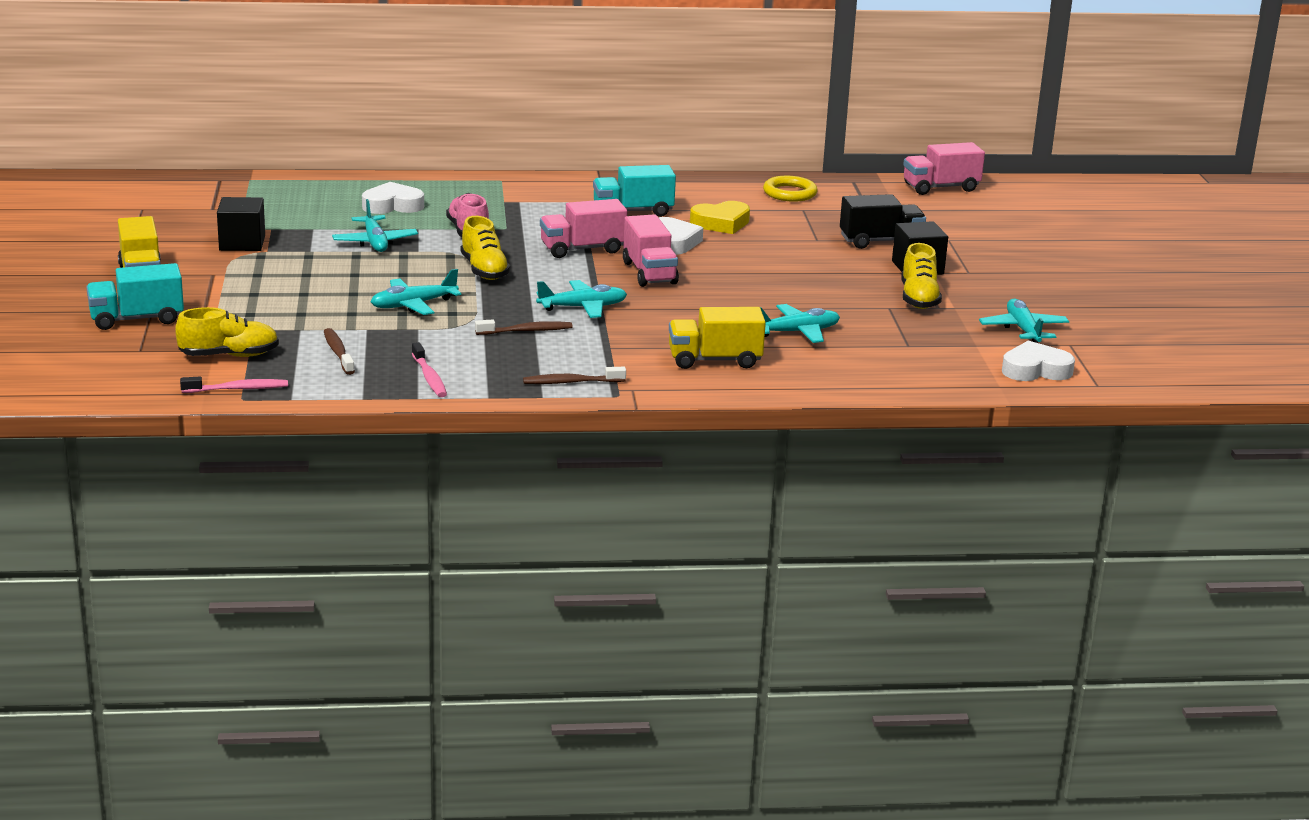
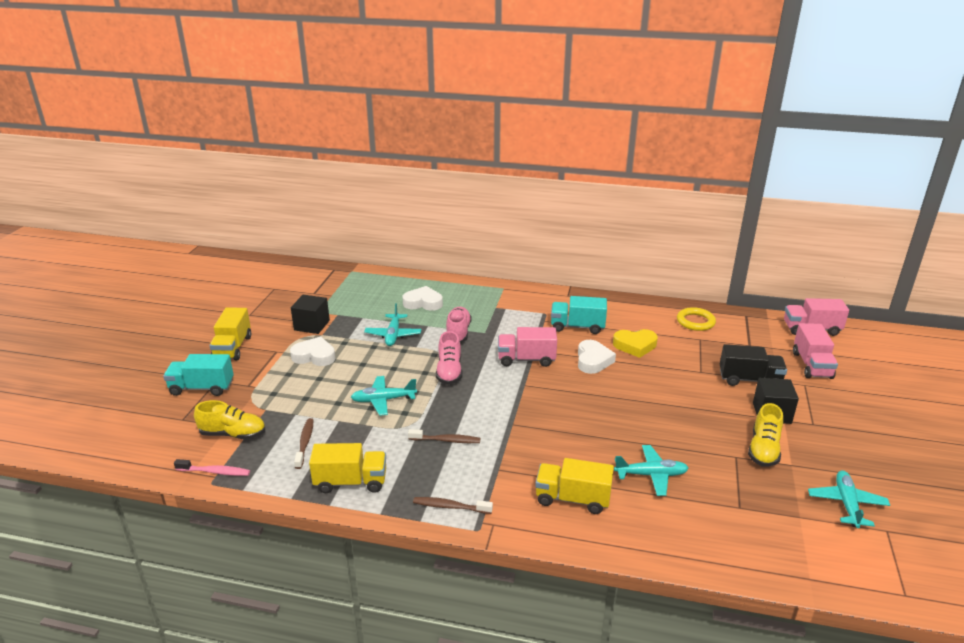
camera: 20 degrees right, 5 degrees up
(429, 377) = (351, 482): pink toothbrush -> yellow truck
(484, 270) = (449, 371): yellow shoe -> pink shoe
(583, 307) = (499, 420): turquoise plane -> none
(649, 273) = (563, 390): pink truck -> pink truck (811, 365)
(1035, 370) = (848, 561): white heart -> white heart (314, 356)

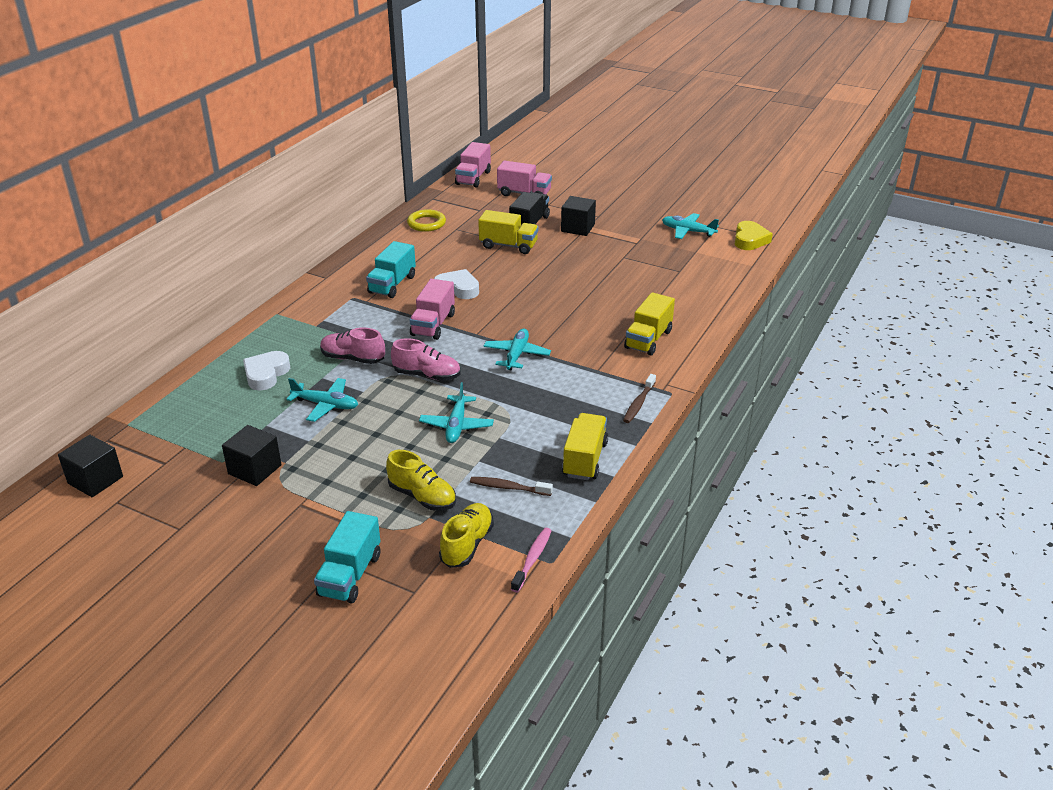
camera: 75 degrees left, 5 degrees up
(233, 348) = (264, 546): yellow truck -> yellow truck (508, 246)
(294, 276) = (95, 480): none -> black cube
(314, 356) = (333, 471): white heart -> none
(446, 440) = (544, 393): brown toothbrush -> none
(635, 346) = (446, 262): yellow heart -> yellow heart (750, 240)
(651, 475) = (632, 297): turquoise plane -> turquoise plane (517, 355)
(763, 449) = (620, 244): yellow shoe -> yellow shoe (422, 497)

